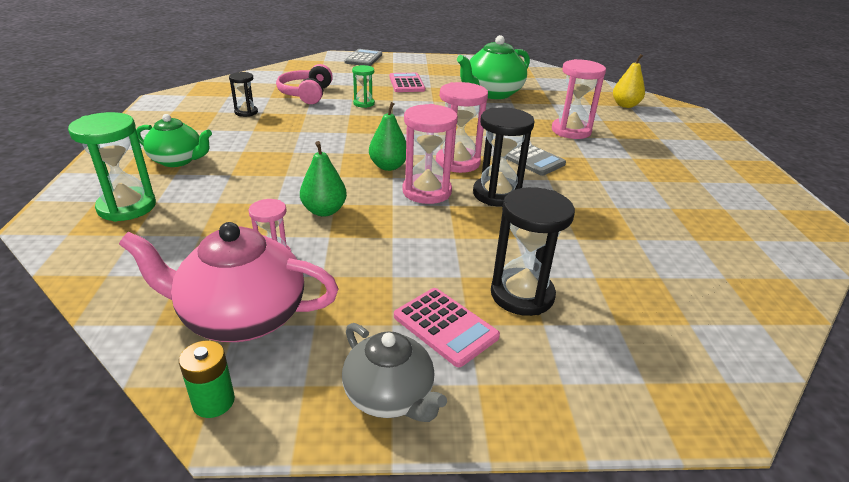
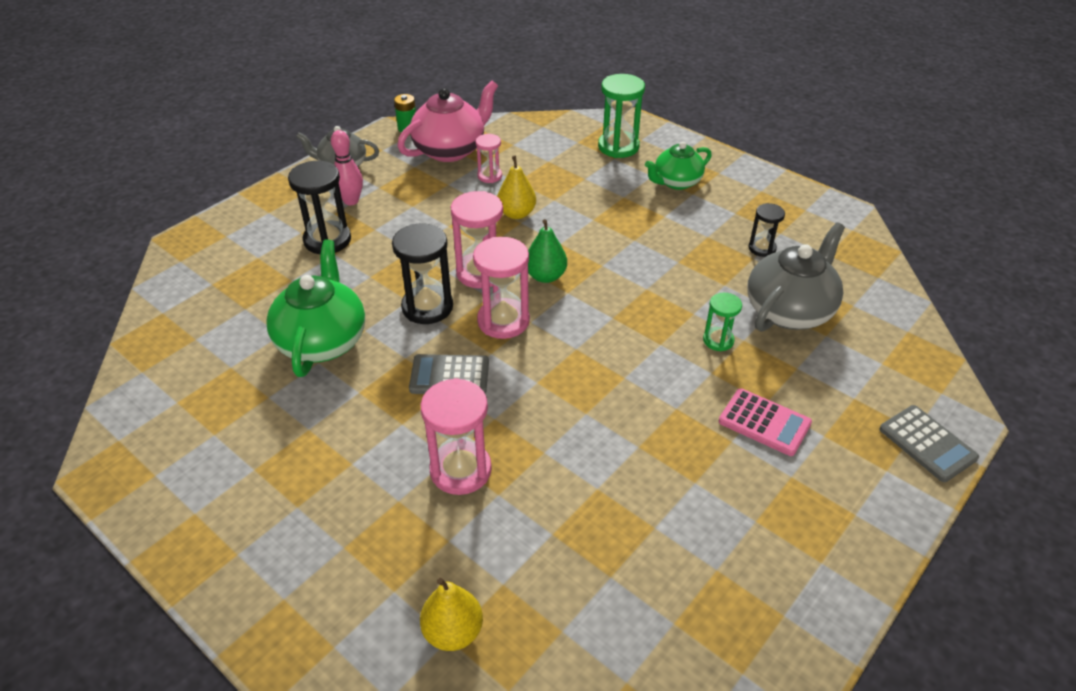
camera: 135 degrees right, 10 degrees up
(306, 94) = (789, 310): pink headphones -> grey teapot
(324, 211) = (516, 214): green pear -> yellow pear
(445, 326) = (351, 201): pink calculator -> pink bowling pin
(492, 93) = (649, 492): green teapot -> green teapot (322, 341)

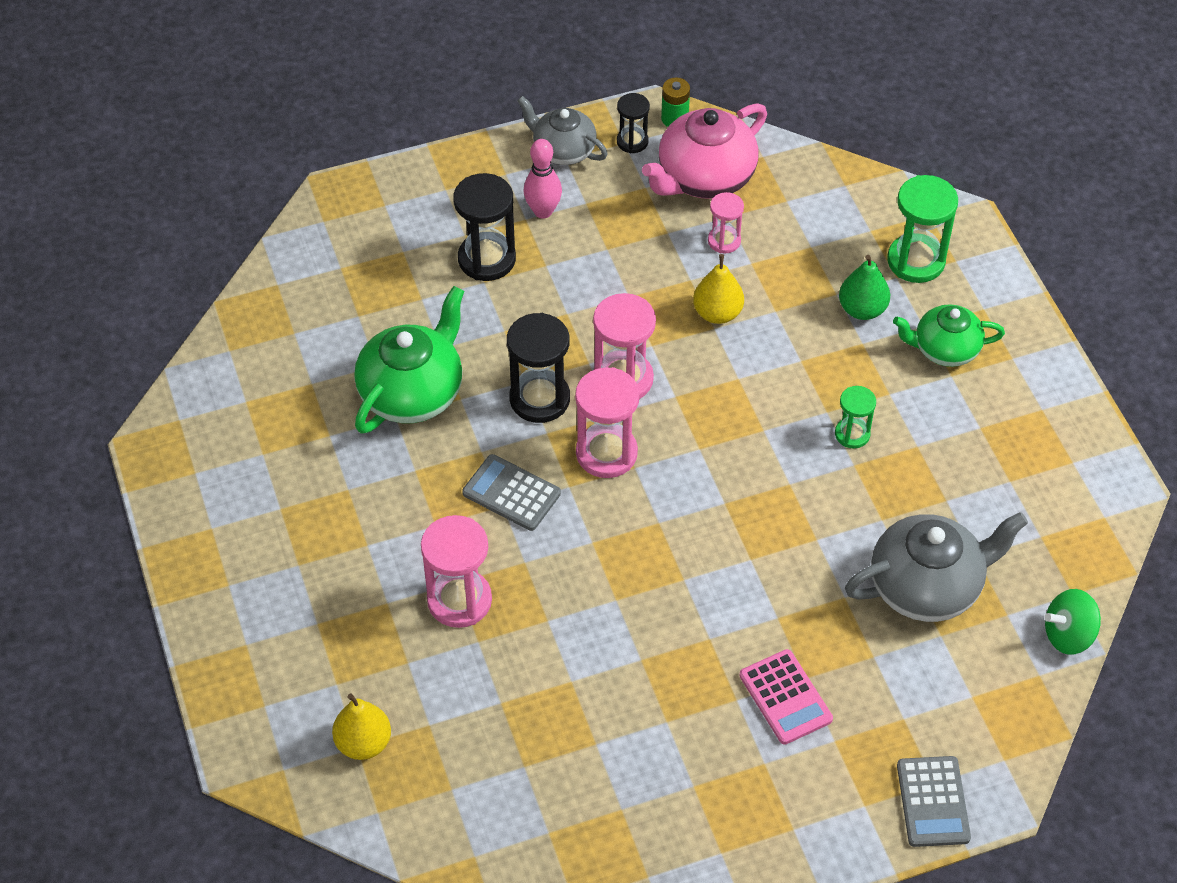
camera: 30 degrees right, 10 degrees up
(450, 150) = (704, 178): pink teapot -> pink teapot turned 150 degrees clockwise
(545, 276) = (690, 416): green pear -> green pear (862, 309)
(718, 340) = (815, 584): green hourglass -> green hourglass (852, 434)
(762, 248) = (968, 492): black hourglass -> black hourglass (632, 141)
(900, 300) = (1068, 635): none -> green spinning top

